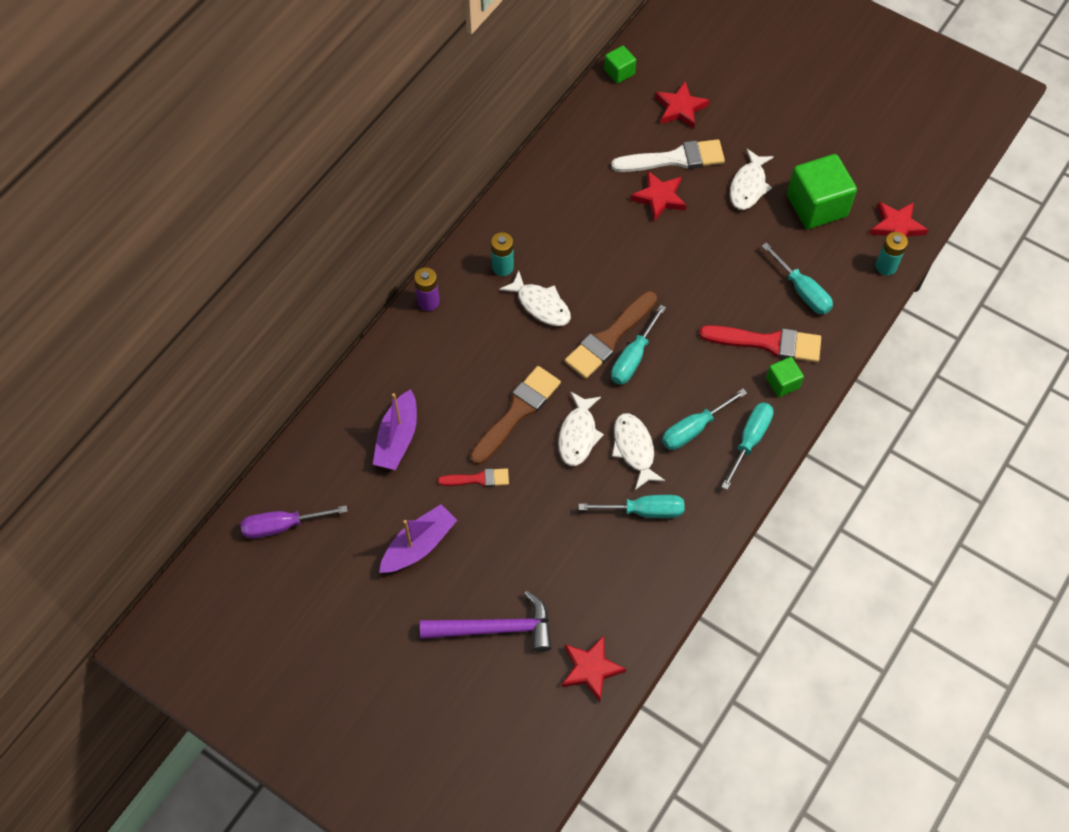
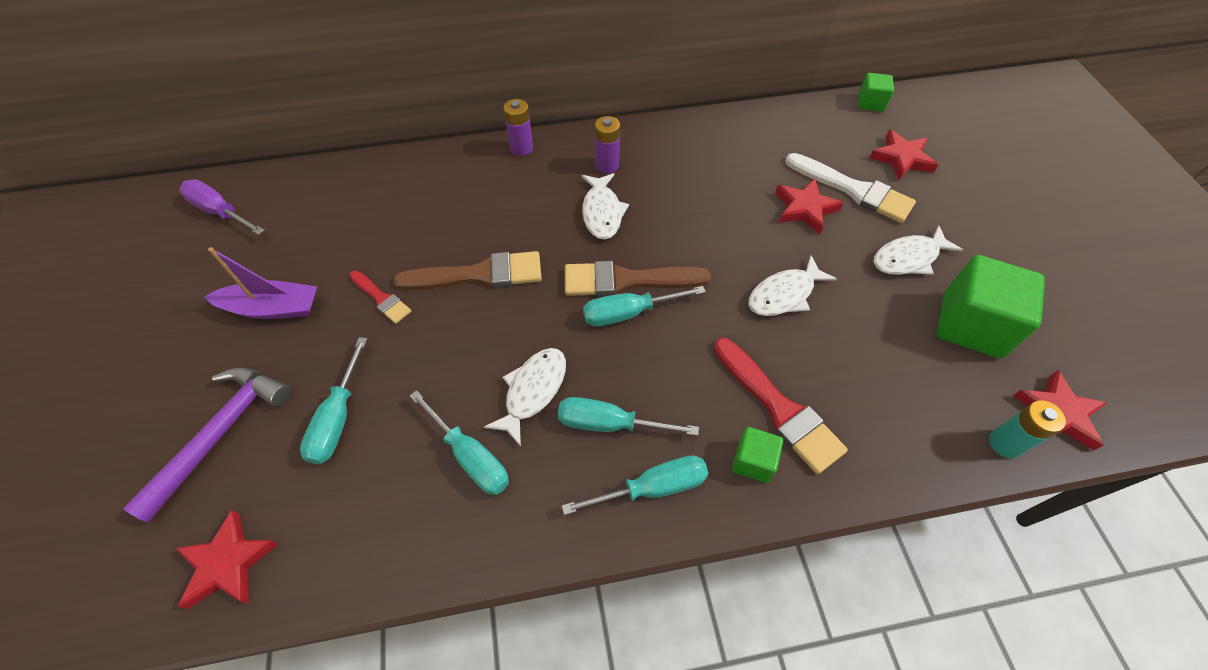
camera: 45 degrees right, 5 degrees down
(397, 438) = (372, 219): purple boat -> none
(495, 628) = (220, 434): purple hammer -> purple hammer turned 105 degrees counterclockwise
(503, 267) = (607, 165): turquoise battery -> purple battery
(578, 435) = (502, 335): white fish -> white fish (784, 294)
(802, 290) = (872, 389): turquoise screwdriver -> turquoise screwdriver (338, 418)

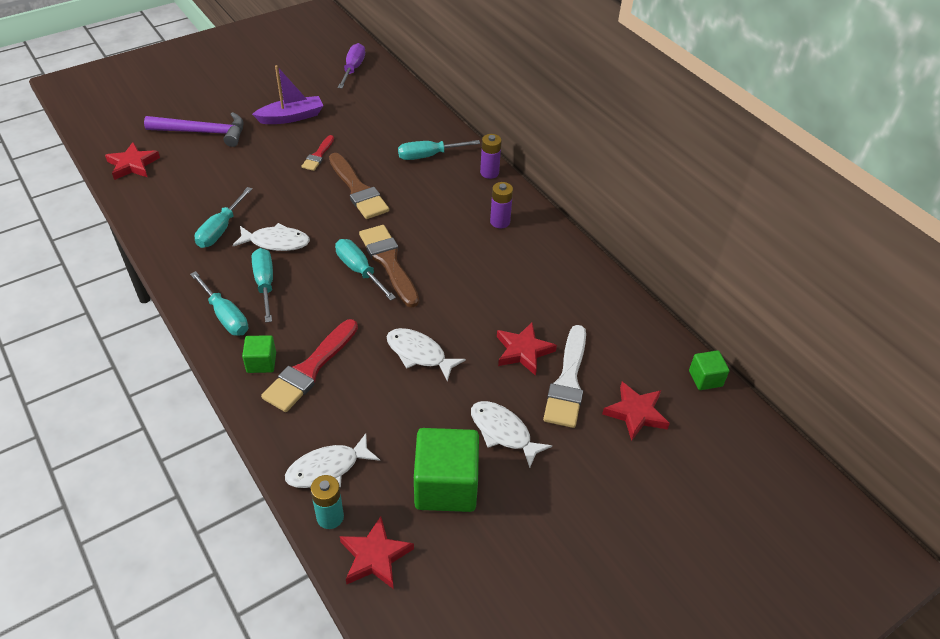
camera: 65 degrees right, 10 degrees down
(272, 308) = (291, 117): purple boat -> purple boat turned 90 degrees counterclockwise
(338, 418) = (227, 169): turquoise screwdriver -> turquoise screwdriver (429, 156)
(602, 212) = (448, 232): white fish -> white fish (327, 468)

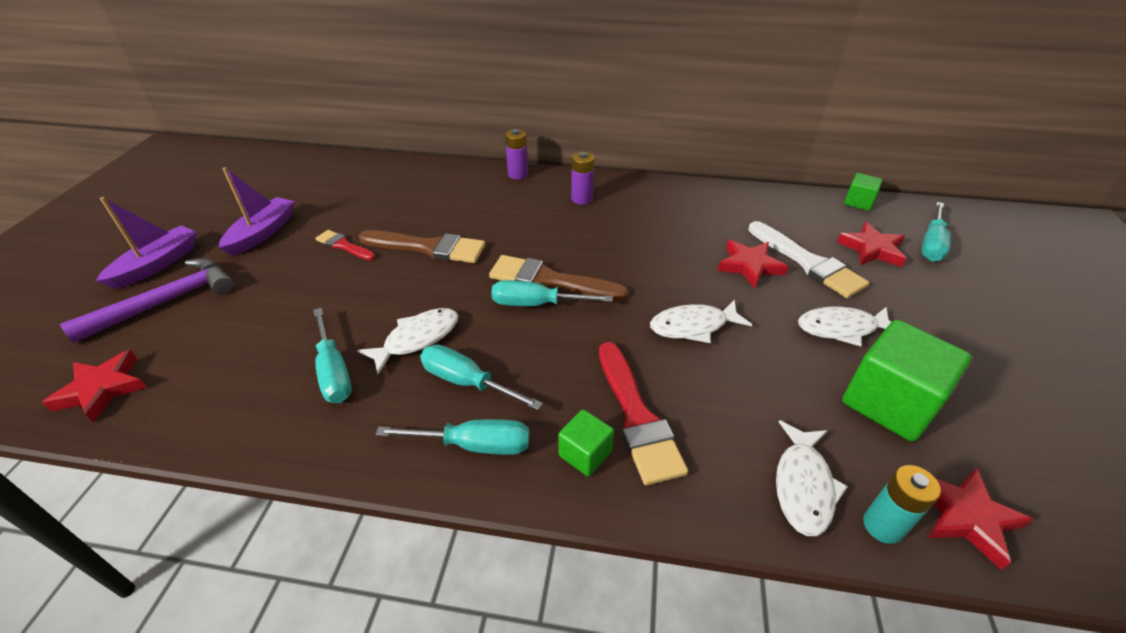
camera: 45 degrees left, 5 degrees down
(224, 104) = (157, 264): none -> purple boat
(318, 155) = (343, 245): red brush -> red brush turned 150 degrees clockwise
(353, 69) = (273, 169): purple screwdriver -> none
(429, 156) = (450, 190): turquoise screwdriver -> turquoise screwdriver (931, 244)

